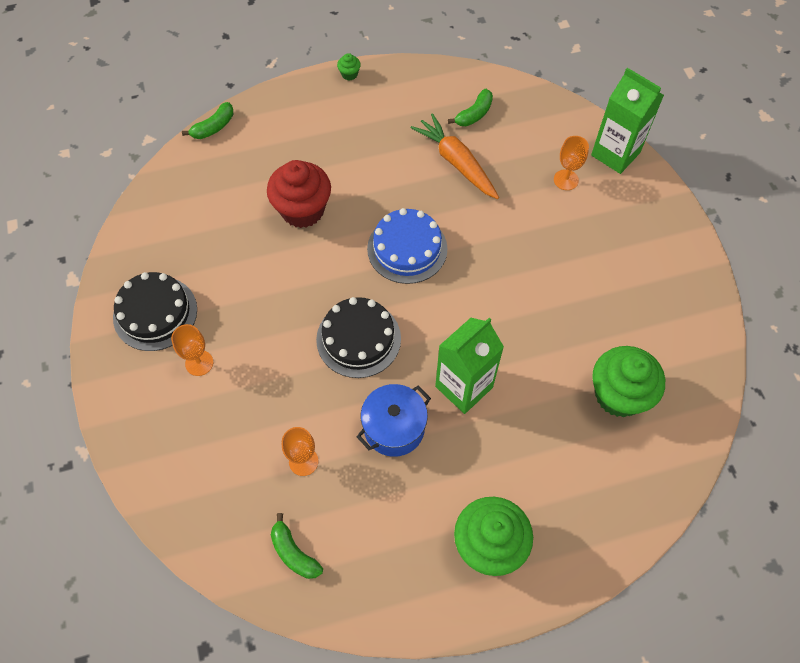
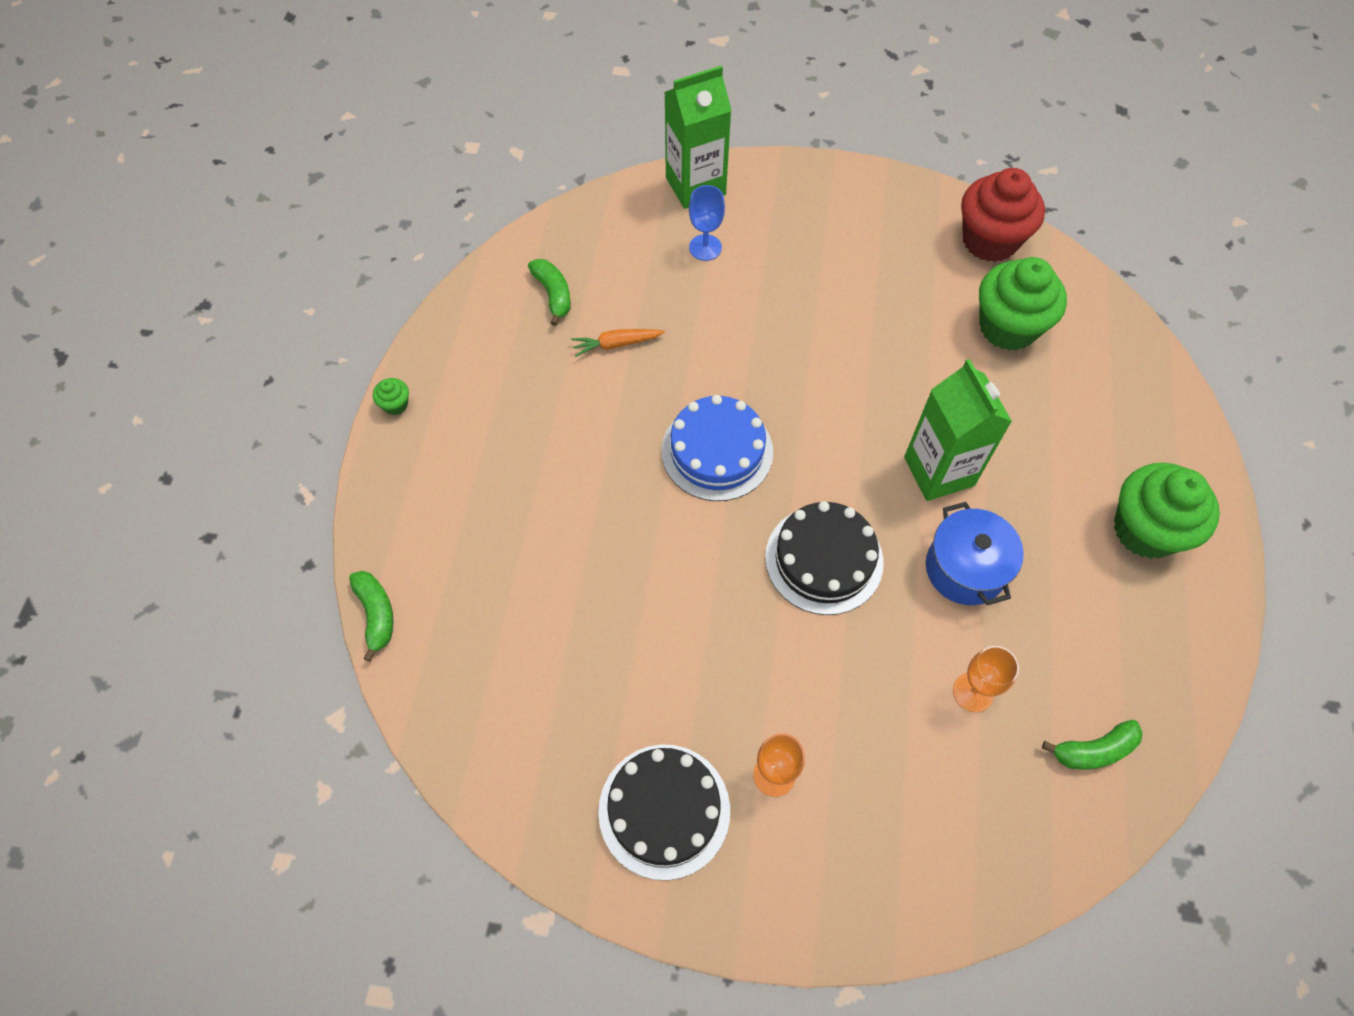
camera: 65 degrees left, 0 degrees up
(302, 210) = (591, 550): red cupcake -> red cupcake (989, 240)
(456, 162) = (616, 344): orange carrot -> orange carrot, size x0.55
(566, 180) = (705, 247): orange goblet -> blue goblet

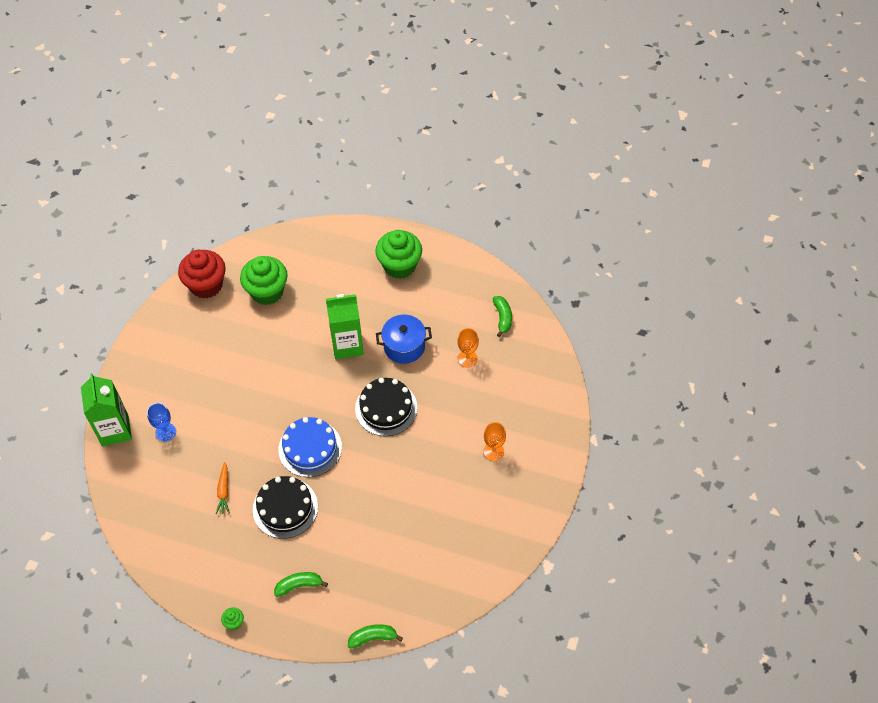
camera: 80 degrees left, 5 degrees down
(553, 294) = (176, 523): green banana -> green banana (299, 585)
(664, 810) = (503, 503): black cake -> black cake (285, 508)

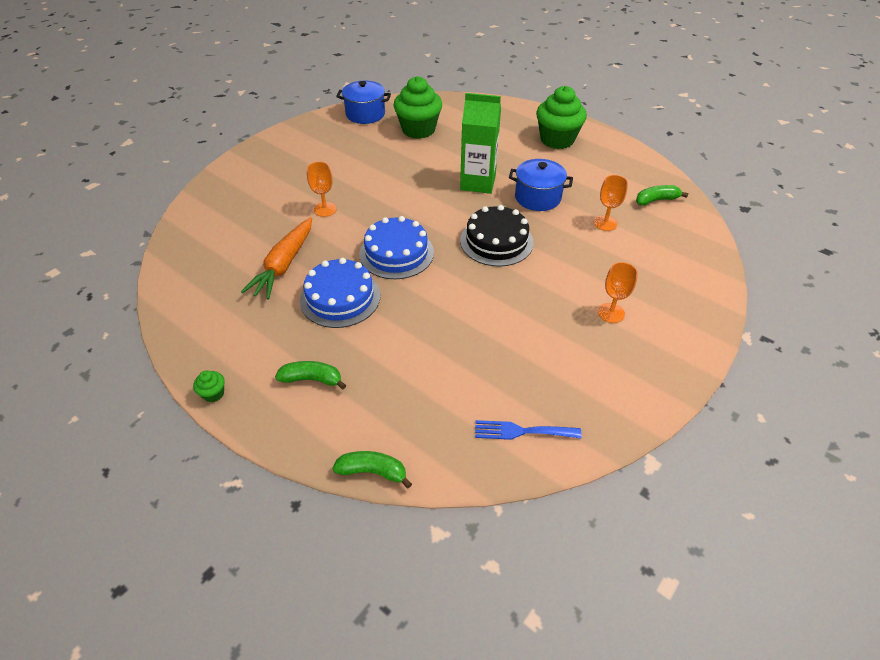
camera: 20 degrees right, 10 degrees down
(115, 430) = (214, 189): green carton -> none
(166, 432) = (259, 203): blue goblet -> none
(206, 285) = (365, 114): red cupcake -> blue pot
(224, 491) = (284, 264): orange carrot -> orange carrot, size x1.81
(227, 420) = (325, 209): none -> orange goblet
(285, 508) = (340, 298): black cake -> blue cake
(459, 573) = (521, 431): none -> blue fork
(502, 318) = (656, 200): green banana -> green banana turned 120 degrees counterclockwise

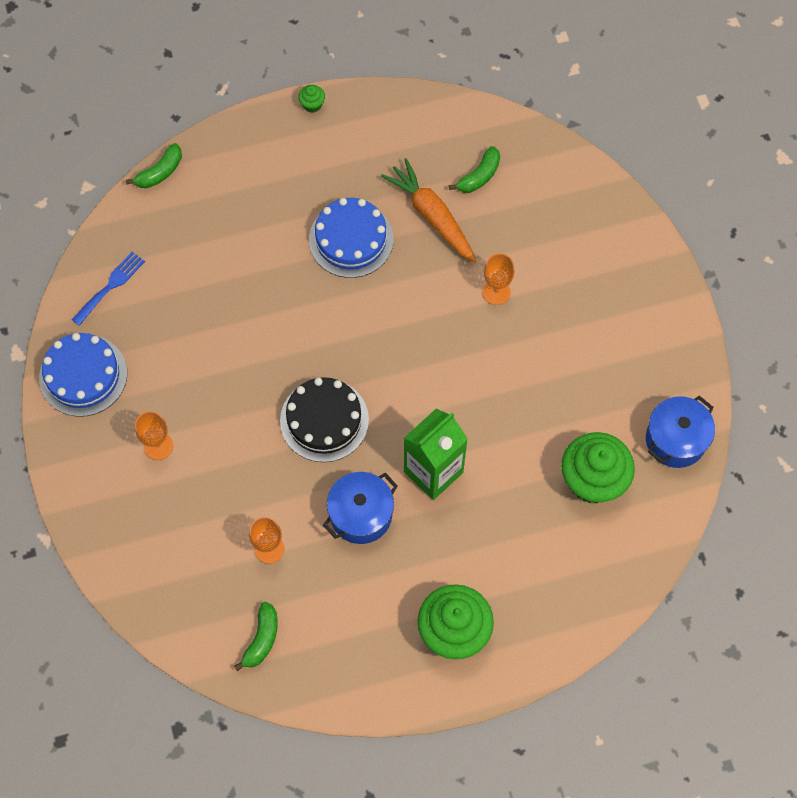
camera: 125 degrees right, 20 degrees up
(312, 379) = (274, 174): green banana -> green banana (479, 176)
(396, 253) = (376, 318): blue cake -> blue cake (83, 375)

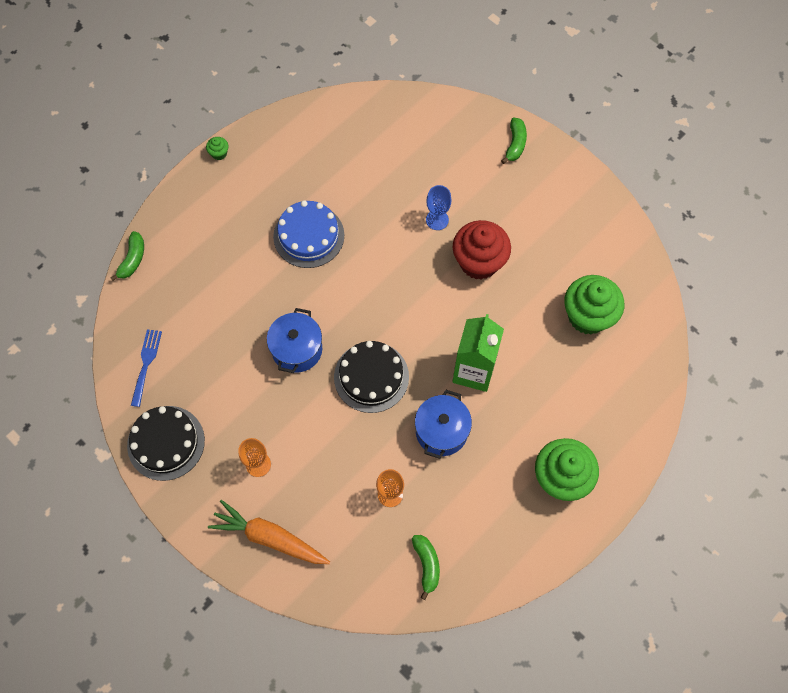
camera: 30 degrees left, 0 degrees up
(83, 375) = (166, 443): blue cake -> black cake
(432, 216) = (357, 189): orange carrot -> orange carrot (270, 538)
(479, 176) = (373, 144): green banana -> green banana (515, 144)
(496, 292) = (437, 220): orange goblet -> blue goblet
(512, 360) = (479, 262): none -> red cupcake
(675, 440) = (625, 258): blue pot -> blue pot (297, 349)

